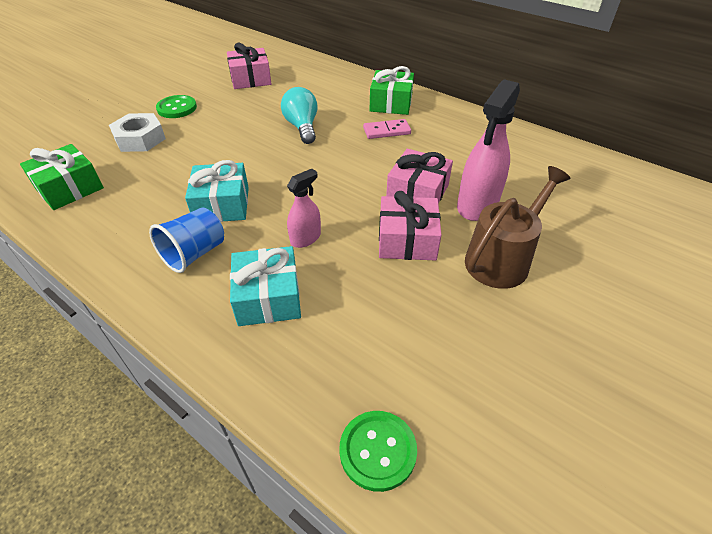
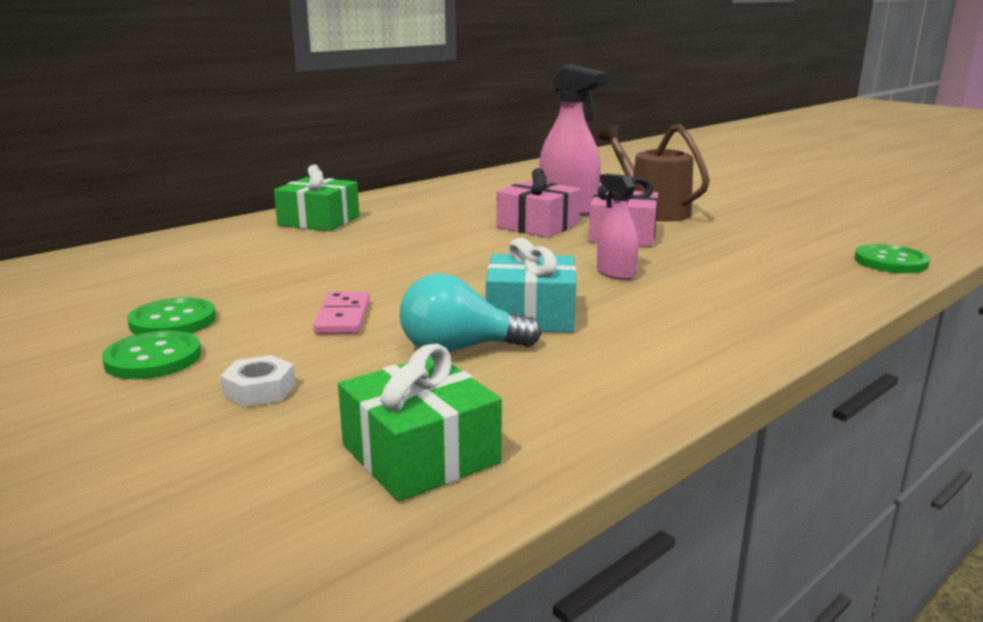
camera: 80 degrees left, 25 degrees down
(140, 139) = (259, 390): white nut -> white nut, size x0.59
(194, 254) = (645, 330): blue cup -> none
(218, 101) = (173, 321): none -> green button
(250, 79) = (108, 295): pink gift -> none
(268, 297) = (723, 292): turquoise gift -> none
(302, 127) = (339, 266): turquoise light bulb -> turquoise light bulb (459, 349)
(386, 131) = (393, 227): pink domino -> pink domino (343, 317)

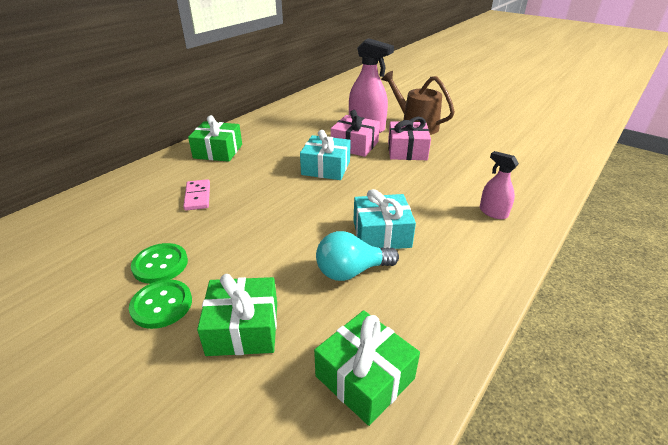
camera: 10 degrees left, 15 degrees up
(259, 390) = (243, 328): white nut -> green gift
(343, 317) = (269, 248): pink domino -> pink domino (198, 196)
(478, 245) = (326, 168): none -> turquoise gift
(615, 273) = (416, 188): pink spray bottle -> pink spray bottle (493, 212)
(890, 262) = (560, 163): green button -> none

